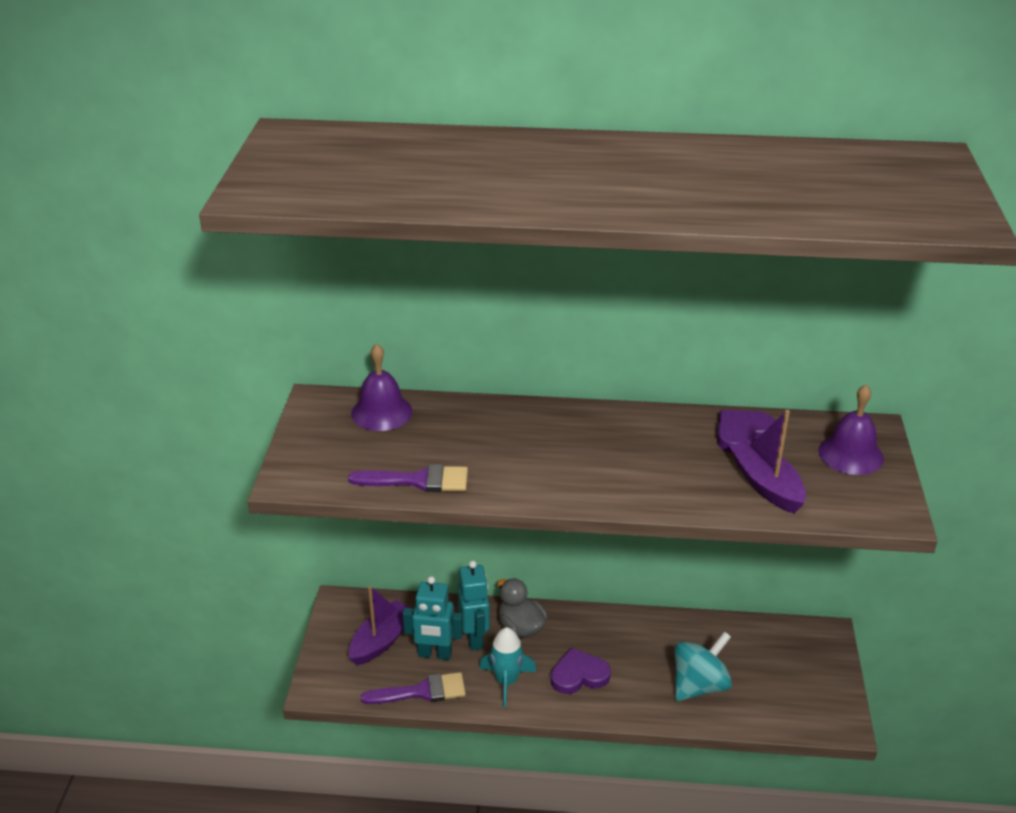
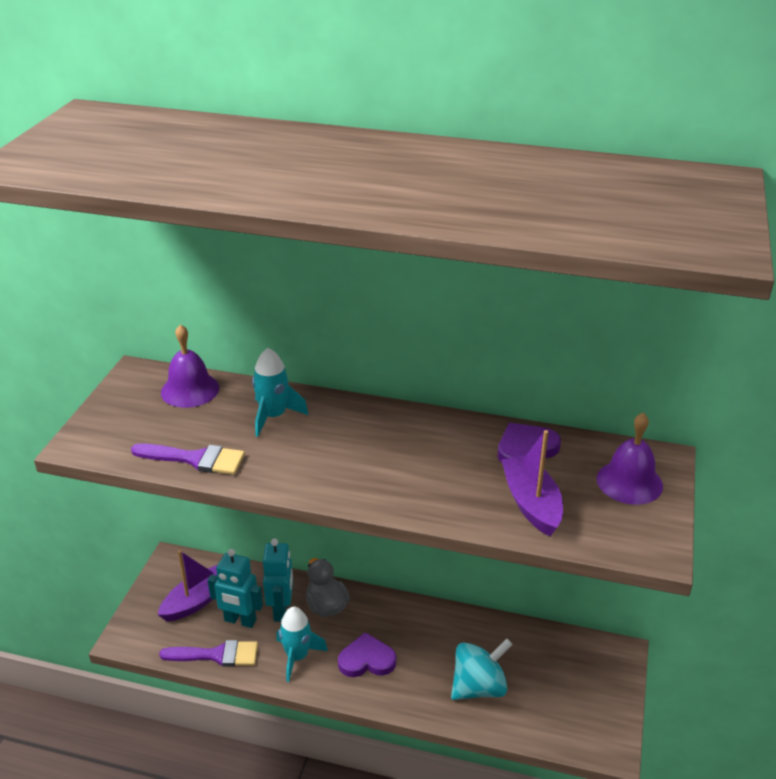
camera: 10 degrees right, 0 degrees up
(480, 429) = (273, 416): none -> turquoise rocket

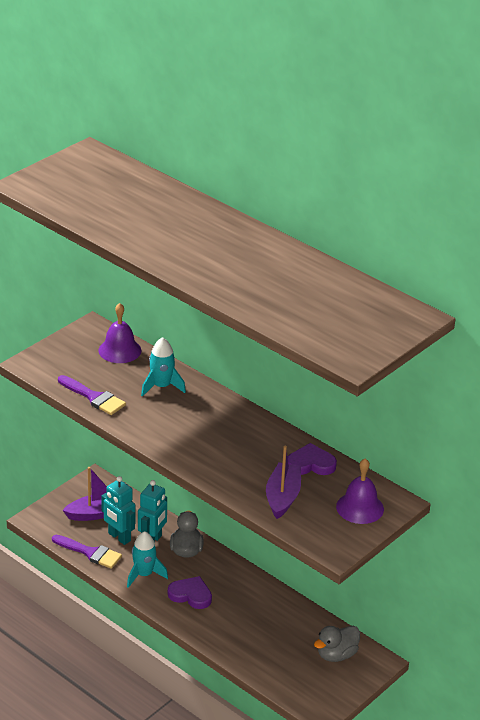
camera: 25 degrees right, 0 degrees up
(479, 687) = (257, 641): turquoise spinning top -> none
(573, 665) = (336, 655): none -> grey duck

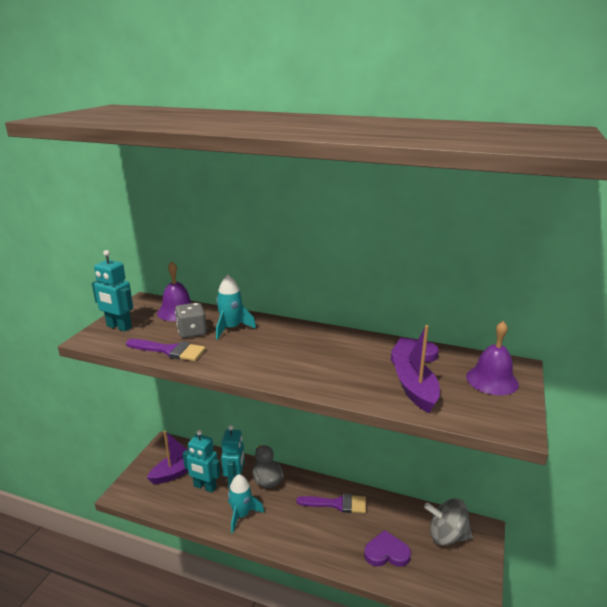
camera: 20 degrees left, 10 degrees down
(57, 356) = (119, 327): none -> turquoise robot
(90, 553) = (184, 510): purple brush -> purple brush (337, 504)
(122, 381) = (192, 332): none -> grey dice
(191, 595) = (292, 521): purple heart -> purple heart (386, 553)
(336, 655) = (447, 536): grey duck -> grey spinning top

